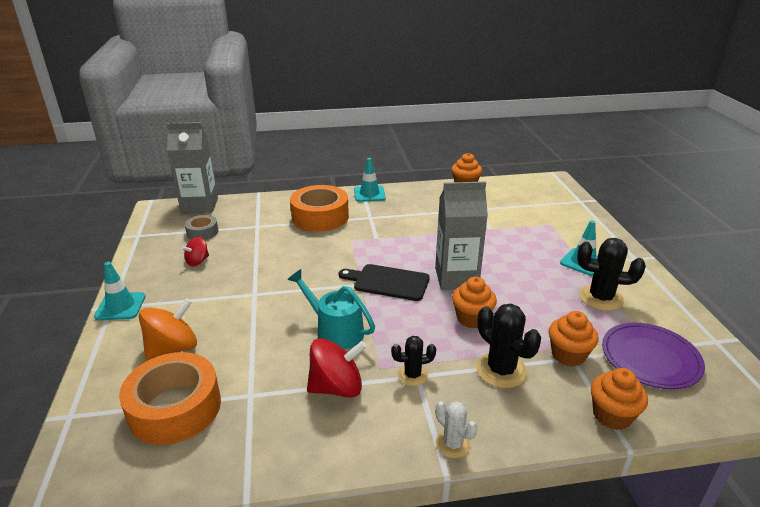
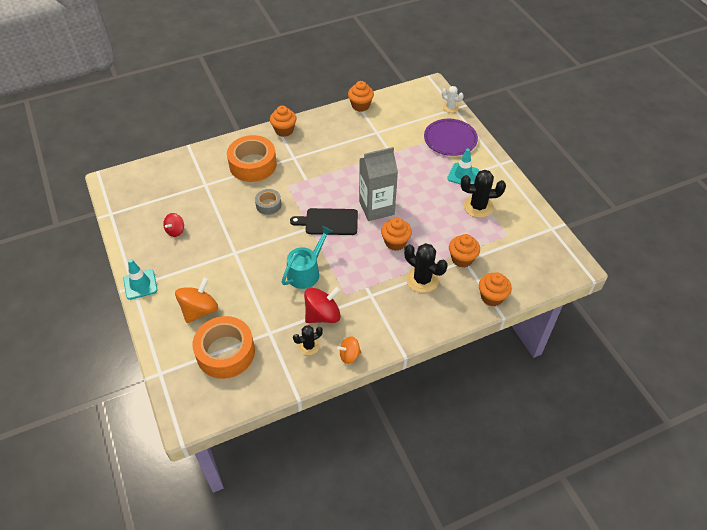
camera: 15 degrees left, 20 degrees up
(199, 205) = (144, 170): grey carton -> none
(202, 232) = (163, 200): grey tape -> grey tape (268, 205)
(335, 331) = (306, 272): turquoise watering can -> turquoise watering can turned 105 degrees clockwise
(355, 453) = (349, 355): none -> orange spinning top
(369, 194) = (284, 130): turquoise traffic cone -> orange cupcake
(412, 375) = (368, 295): black cactus -> black cactus (309, 346)
(453, 444) = (404, 336): white cactus -> white cactus (450, 107)
(650, 358) = (512, 250): purple plate -> purple plate (450, 139)

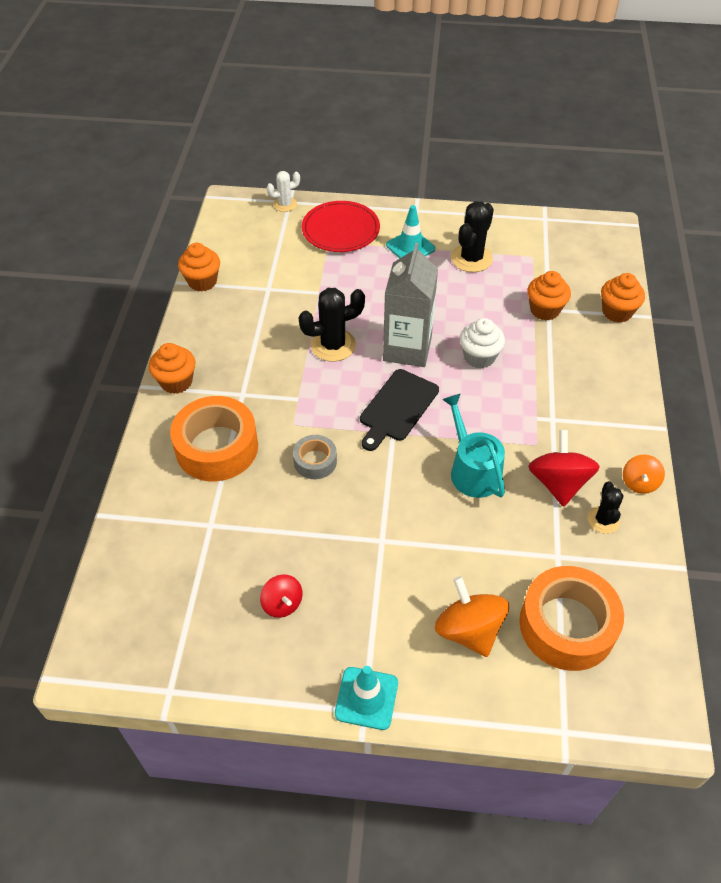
camera: 60 degrees left, 0 degrees up
(395, 242) = (479, 357): orange cupcake -> white cupcake
(422, 279) = (556, 359): black cactus -> black cactus (333, 345)
(450, 139) = (340, 230): purple plate -> red plate

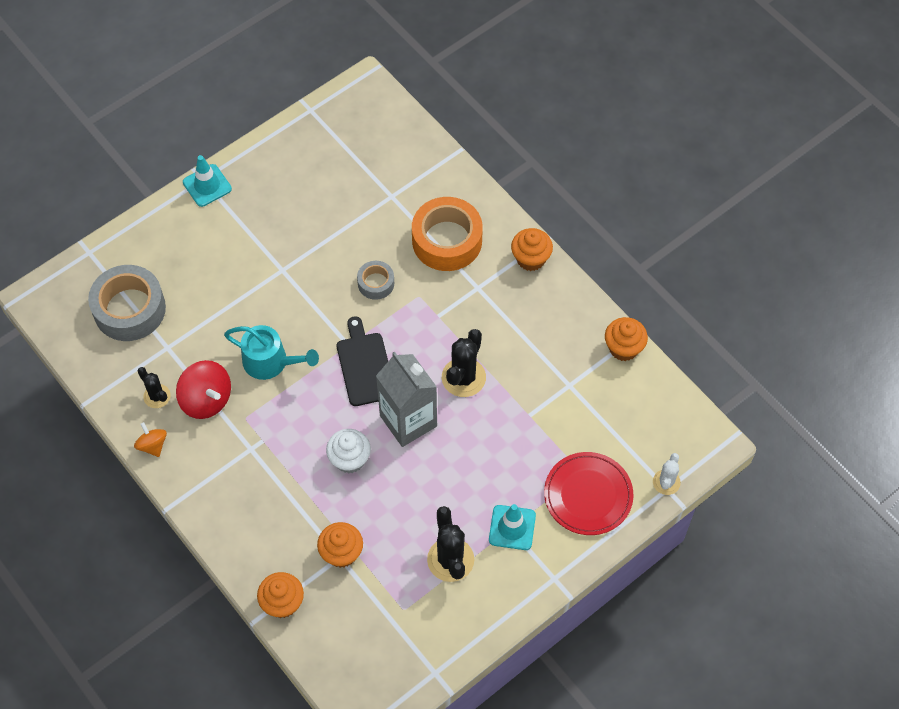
camera: 135 degrees right, 10 degrees up
(282, 603) = (301, 191): red spinning top -> none
(469, 630) = (183, 261): orange spinning top -> none
(567, 625) = (129, 309): orange tape -> grey tape

